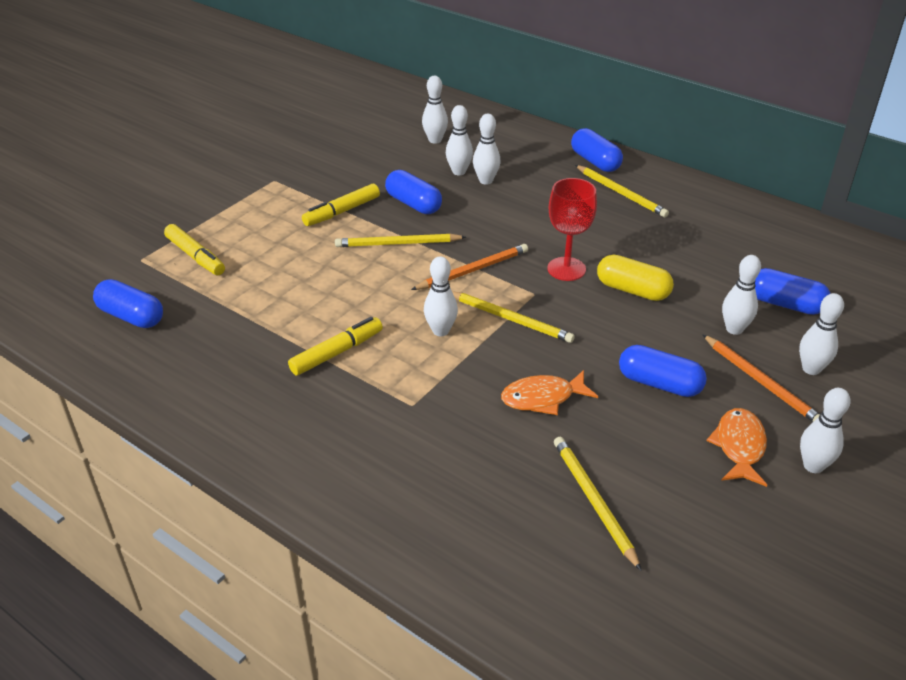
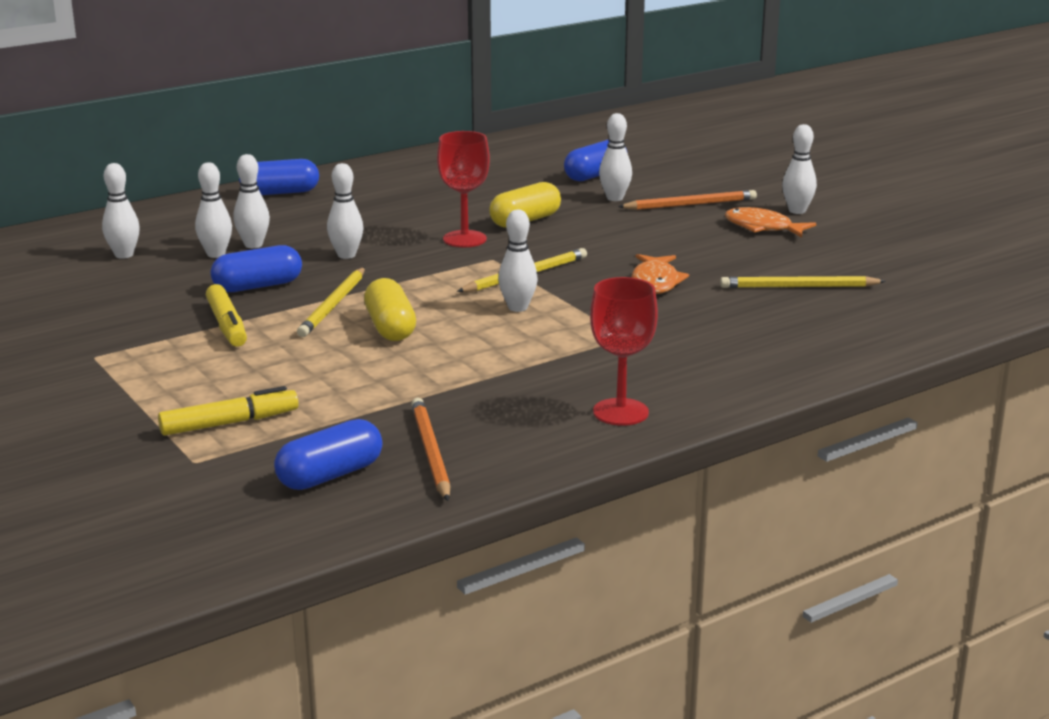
camera: 70 degrees left, 15 degrees down
(264, 432) = (620, 412): none -> red goblet
(337, 352) = (513, 361): yellow marker -> none
(371, 279) = (390, 327): none -> yellow capsule
(473, 270) = (424, 278): orange pencil -> orange pencil (430, 452)
(621, 193) = (355, 194): yellow pencil -> none
(659, 384) = (667, 237): blue capsule -> none
(811, 369) = (686, 186): white bowling pin -> white bowling pin (346, 255)

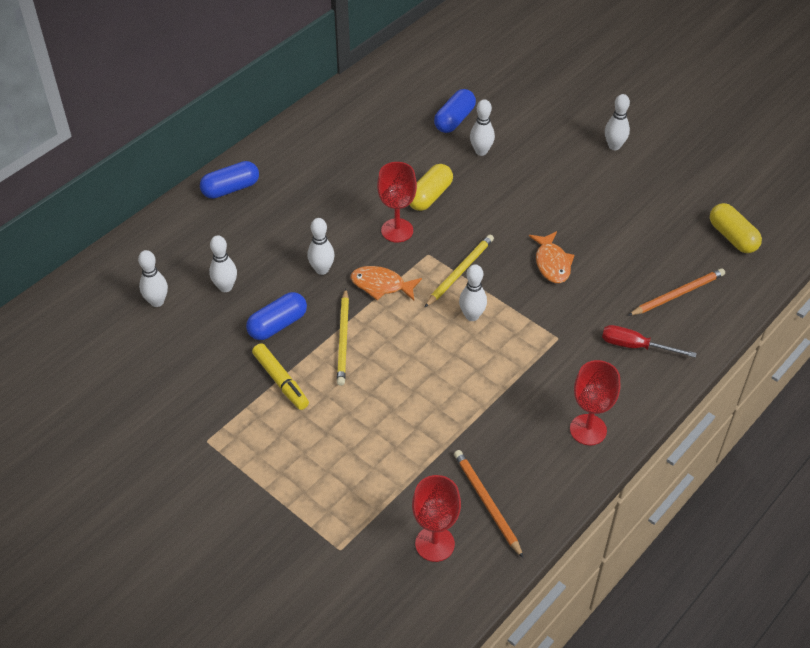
camera: 15 degrees left, 25 degrees up
(230, 423) = (341, 500): yellow marker -> none
(253, 245) = (247, 268): white bowling pin -> none
(330, 475) = (434, 544): blue capsule -> red goblet
(390, 327) = (396, 359): yellow capsule -> yellow capsule (732, 237)
(690, 204) = (537, 151): orange pencil -> orange pencil (677, 294)
(734, 355) = (635, 346): none -> red screwdriver
(762, 227) = (598, 174): orange fish -> orange fish (381, 285)
(798, 287) = (648, 250): yellow pencil -> none

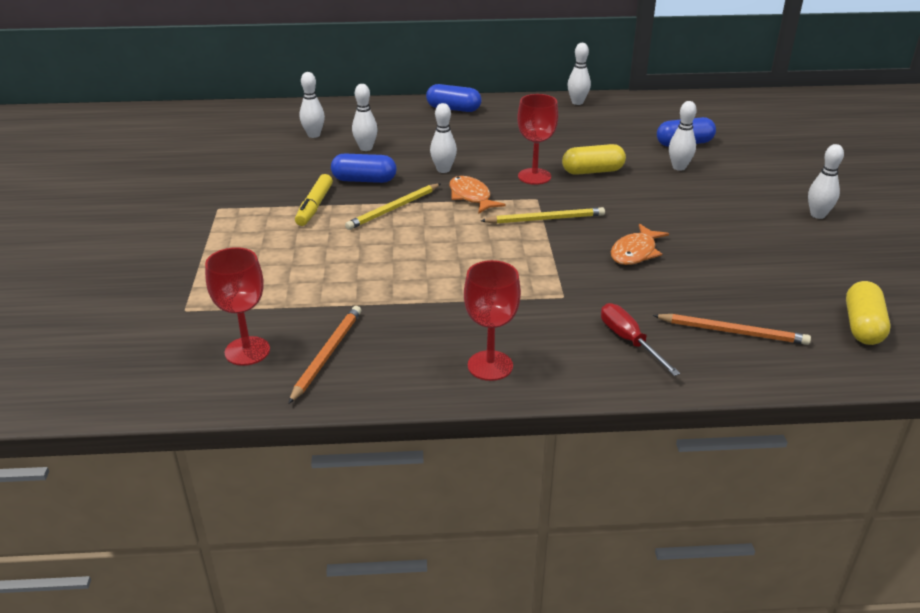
camera: 45 degrees right, 15 degrees down
(472, 316) = (511, 246): white bowling pin -> white bowling pin (577, 102)

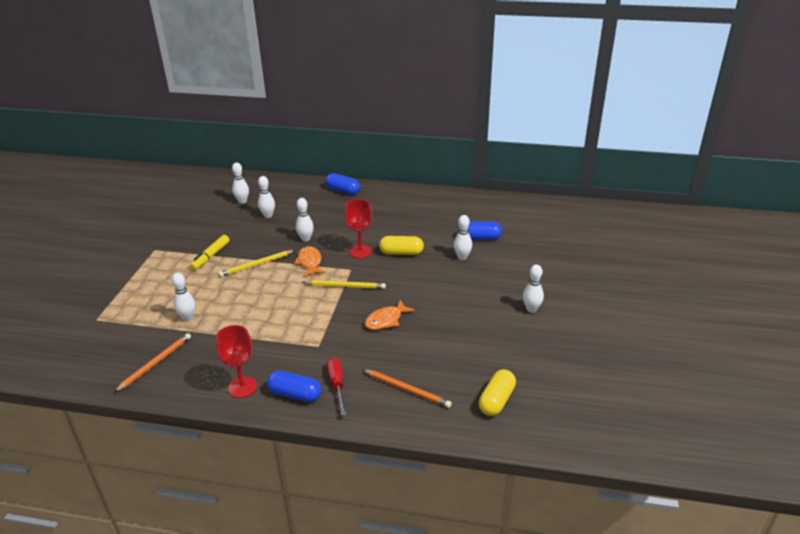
camera: 15 degrees right, 0 degrees up
(247, 351) = (114, 353): red goblet -> none
(364, 180) = (252, 240): blue capsule -> blue capsule (295, 394)
(577, 102) = (429, 195): white bowling pin -> white bowling pin (187, 317)

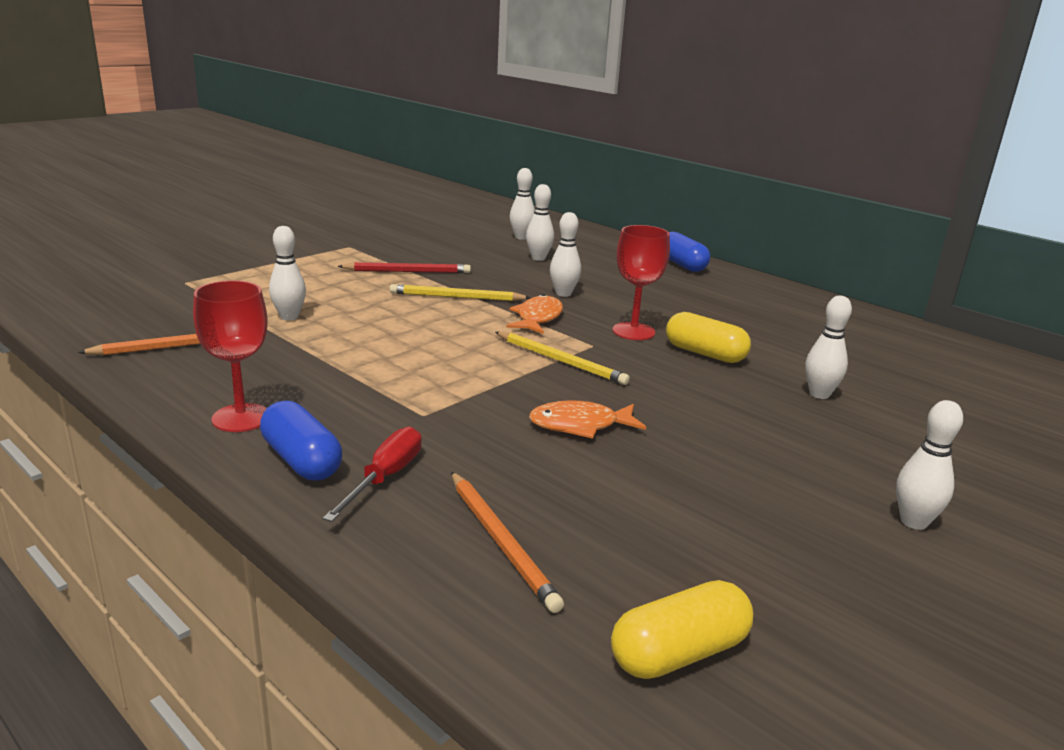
camera: 30 degrees right, 10 degrees down
(210, 256) = (407, 271): yellow marker -> red pencil
(480, 238) = (881, 381): blue capsule -> none

